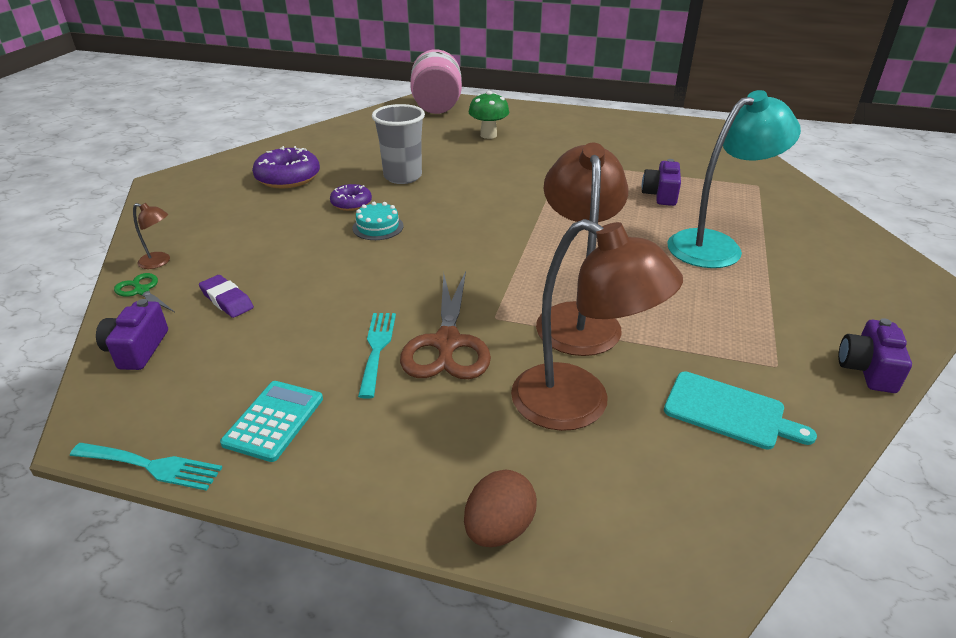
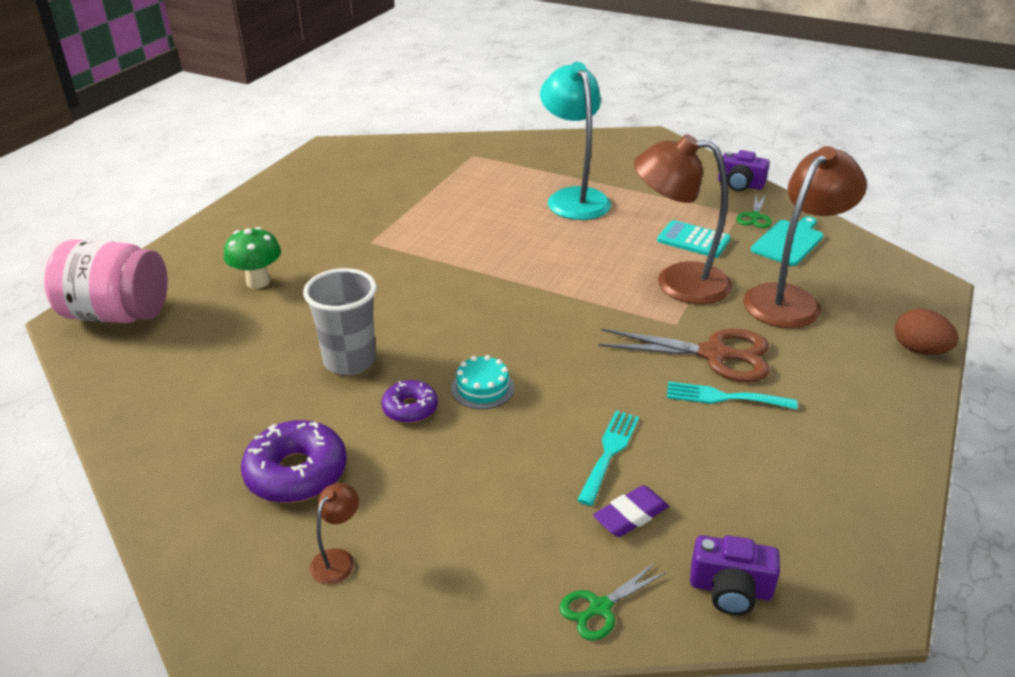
camera: 80 degrees left, 0 degrees up
(152, 466) = (908, 545): turquoise fork -> turquoise fork (609, 452)
(160, 262) = (524, 599): brown lamp -> brown lamp (338, 559)
(274, 421) = (833, 464): turquoise calculator -> turquoise calculator (693, 240)
(661, 195) = (472, 203): purple camera -> none
(778, 381) = (755, 217): none -> green scissors

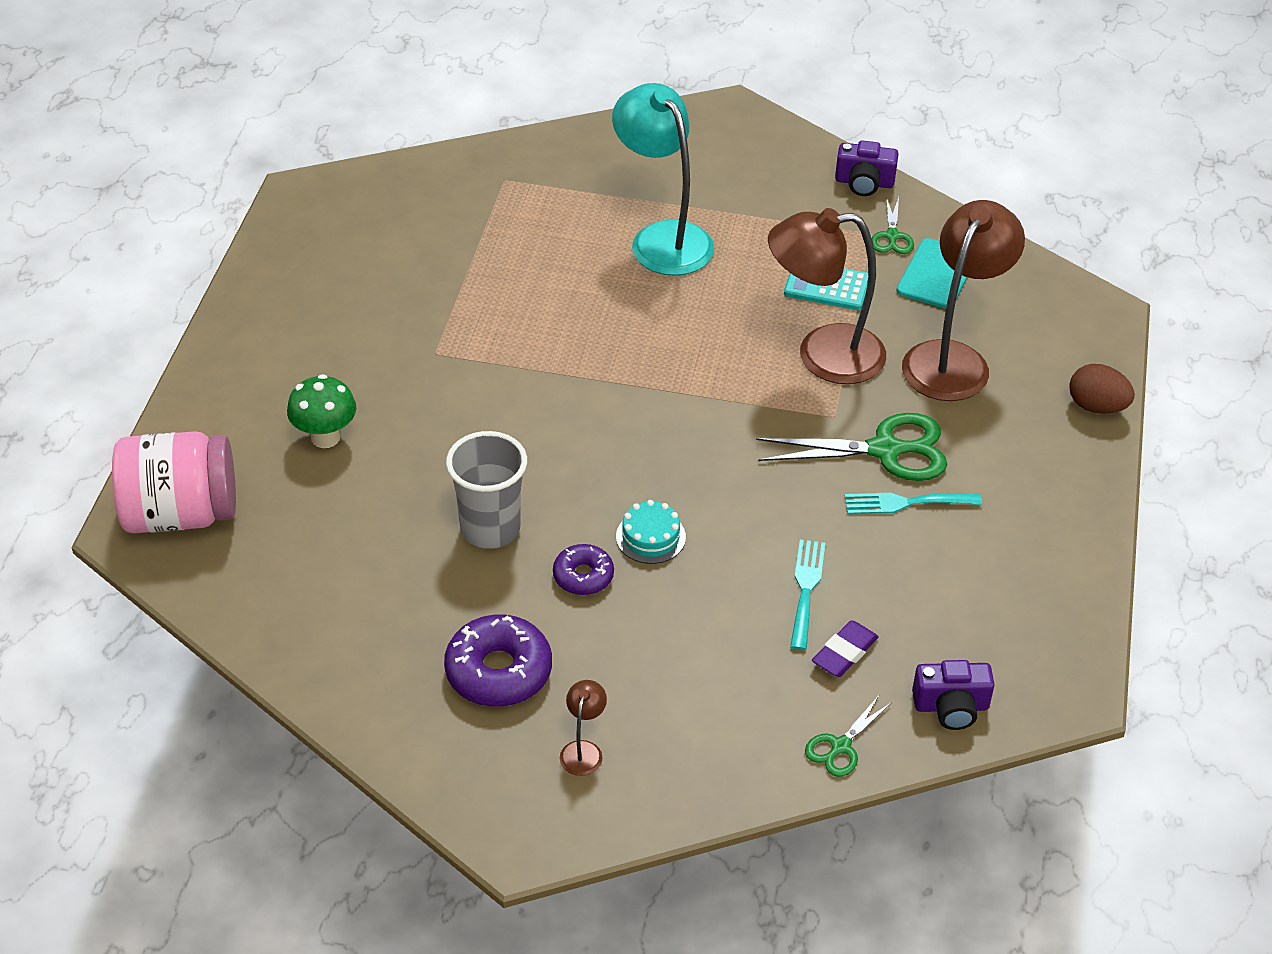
camera: 15 degrees left, 10 degrees up
(715, 354) = (885, 450): brown scissors -> green scissors

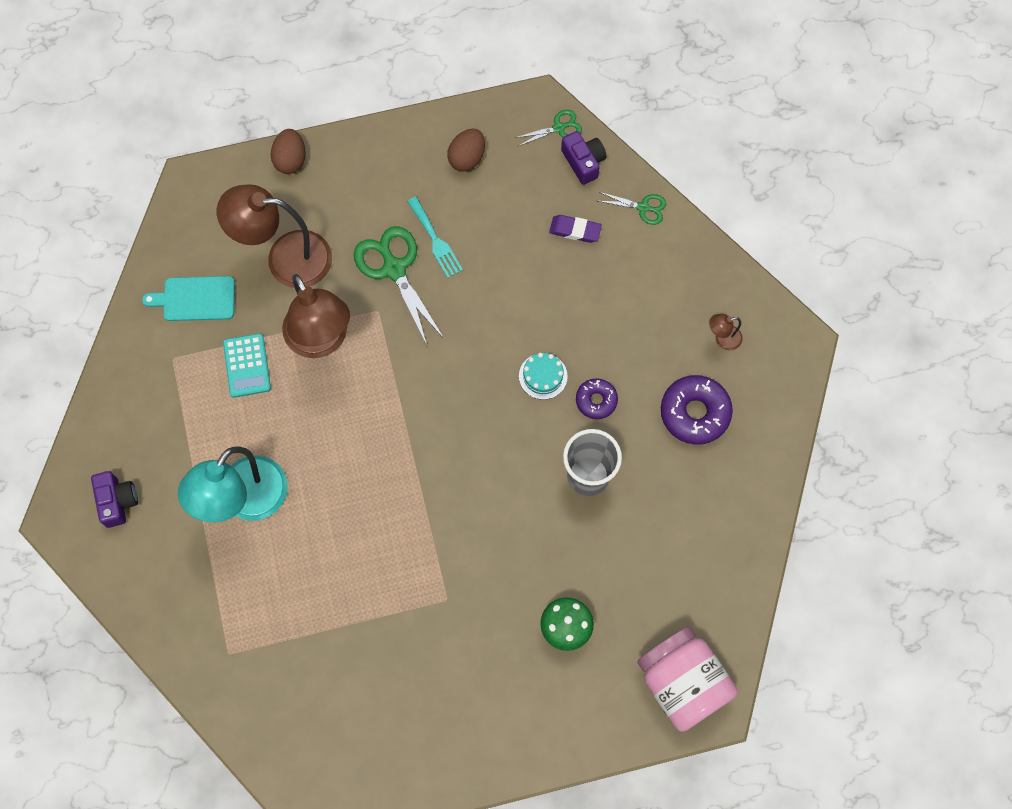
camera: 115 degrees left, 25 degrees up
(806, 589) = (537, 270): turquoise fork -> none
(864, 183) = (113, 385): purple camera -> purple camera (117, 501)
(892, 236) = (169, 343): green scissors -> green scissors (559, 128)
(1018, 579) = (467, 158): none -> brown egg

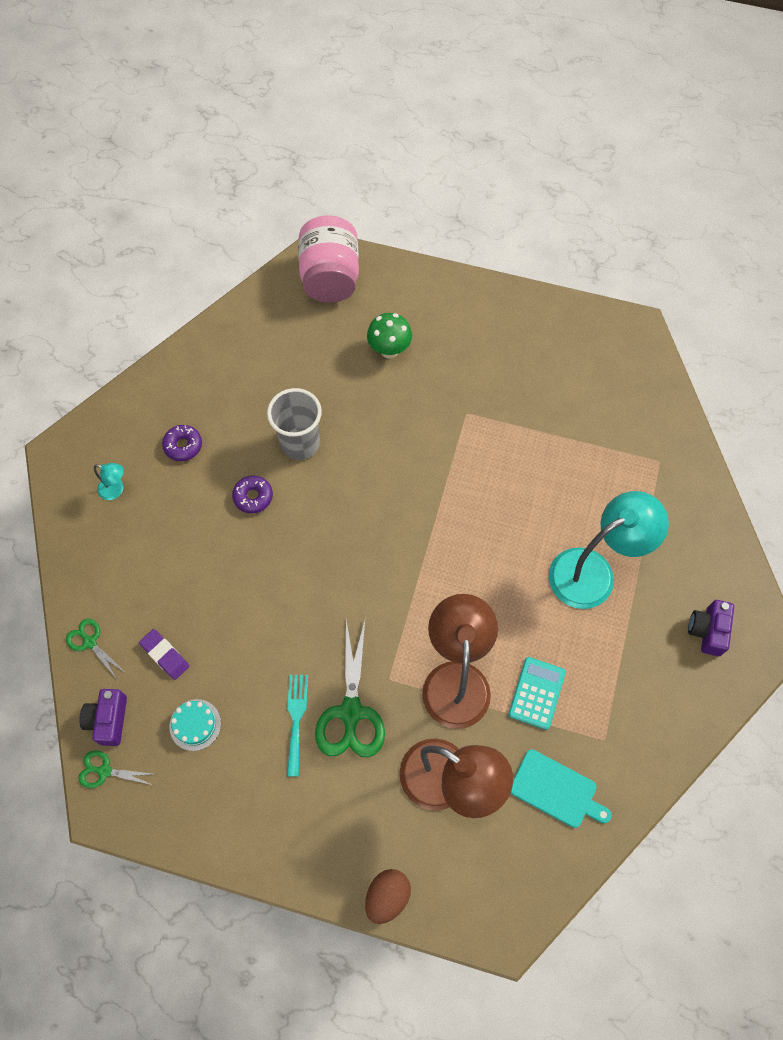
camera: 150 degrees left, 5 degrees down
(467, 158) = (212, 791): brown egg -> none
(543, 376) = (282, 540): turquoise cake -> turquoise cake (195, 724)
(695, 413) = (183, 446): purple donut -> purple donut, size x0.59
(722, 339) = (116, 490): brown lamp -> turquoise lamp

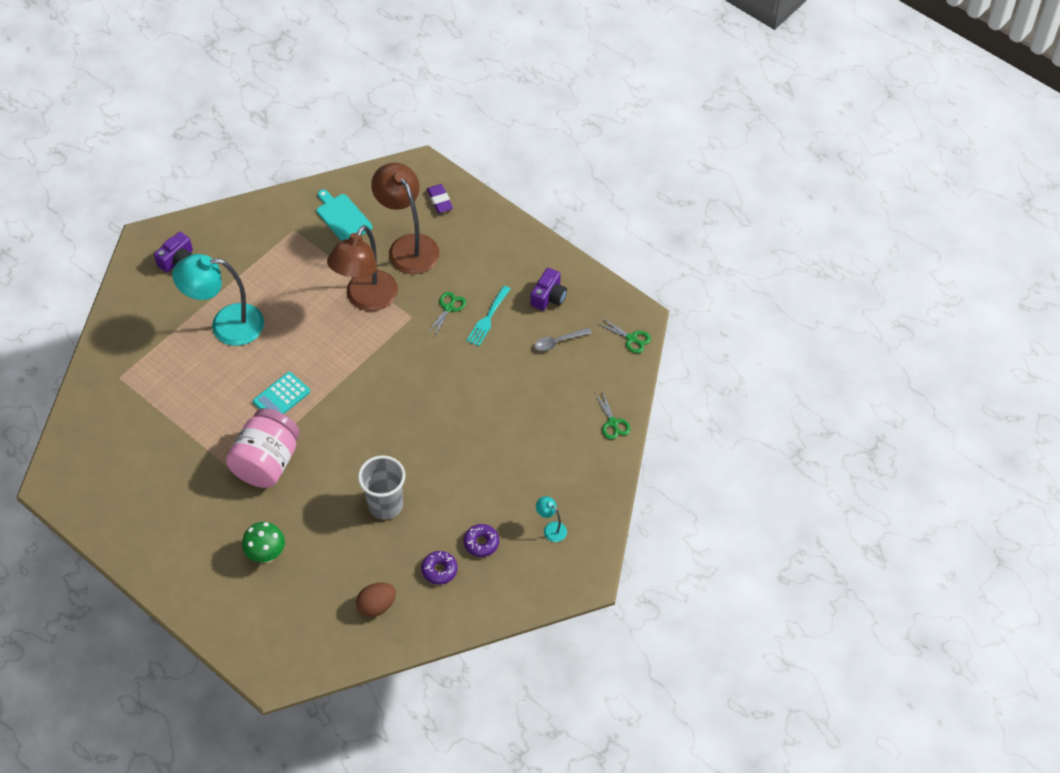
camera: 155 degrees left, 10 degrees down
(108, 720) = (617, 368): purple camera -> purple camera (548, 297)
(165, 655) = (561, 393): purple eraser -> purple eraser (440, 200)
(195, 724) = (558, 342): turquoise cake -> grey spoon
(253, 497) = (444, 478): purple donut -> purple donut (439, 570)
(330, 277) = (276, 648): pink jar -> pink jar (267, 462)
(351, 712) = (448, 308): green scissors -> green scissors, size x0.52
(387, 896) = (480, 207): brown egg -> brown egg (377, 606)
(536, 693) = (318, 271): turquoise calculator -> turquoise calculator (281, 397)

